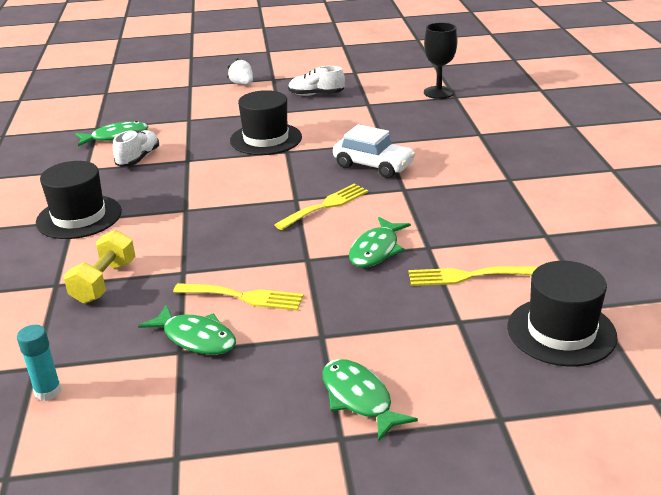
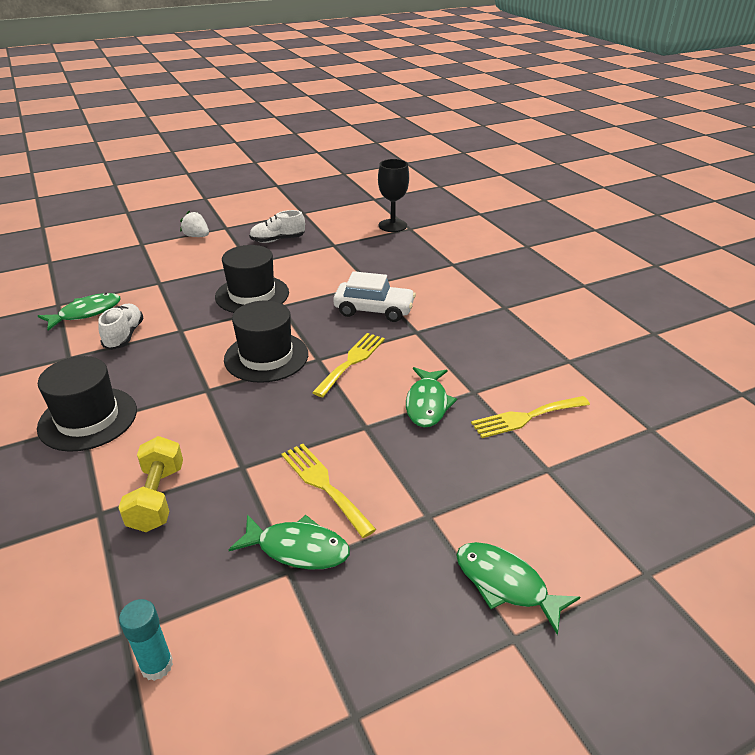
camera: 20 degrees left, 5 degrees up
(244, 297) = (324, 485): yellow fork -> yellow fork turned 120 degrees counterclockwise
(561, 331) = (641, 461): black hat -> black hat (266, 357)

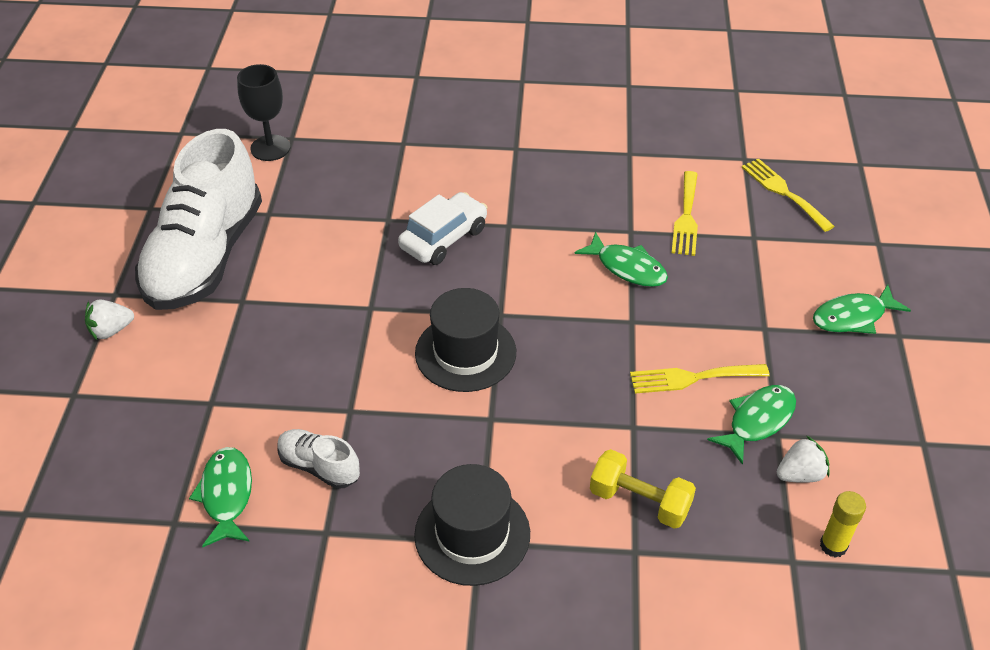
camera: 60 degrees left, 10 degrees up
(157, 665) = (833, 545): turquoise glue stick -> yellow glue stick
(244, 605) = (800, 474): none -> white strawberry
(252, 295) = (324, 323): black hat -> none
(278, 240) = (205, 257): white shoe -> white shoe, size x2.36
(351, 361) = (524, 291): yellow fork -> yellow fork (783, 192)

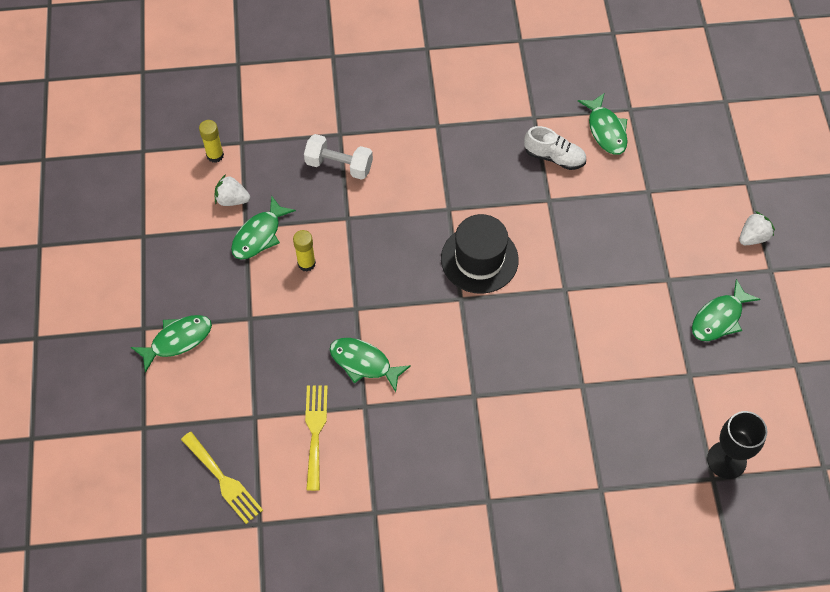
camera: 170 degrees right, 15 degrees up
(205, 257) = (719, 318): white shoe -> green fish
(443, 238) = (527, 371): white car -> none
(472, 534) = (442, 129): black hat -> none
(639, 501) = (339, 165): yellow dumbbell -> white dumbbell
(692, 378) = (306, 263): yellow fork -> yellow glue stick
(800, 474) = (232, 199): white strawberry -> white strawberry turned 45 degrees clockwise

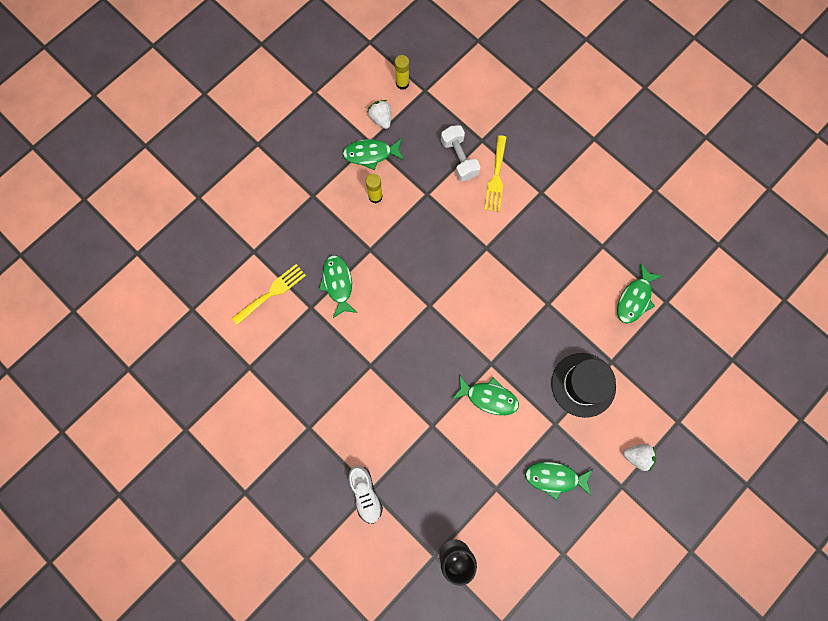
camera: 50 degrees right, 15 degrees up
(177, 340) = (265, 168): green fish -> green fish (488, 397)
(223, 480) = (202, 267): yellow fork -> yellow fork (496, 177)
(479, 259) = (466, 294): black hat -> black hat (583, 385)
(554, 157) = (583, 282): white shoe -> white shoe (365, 494)

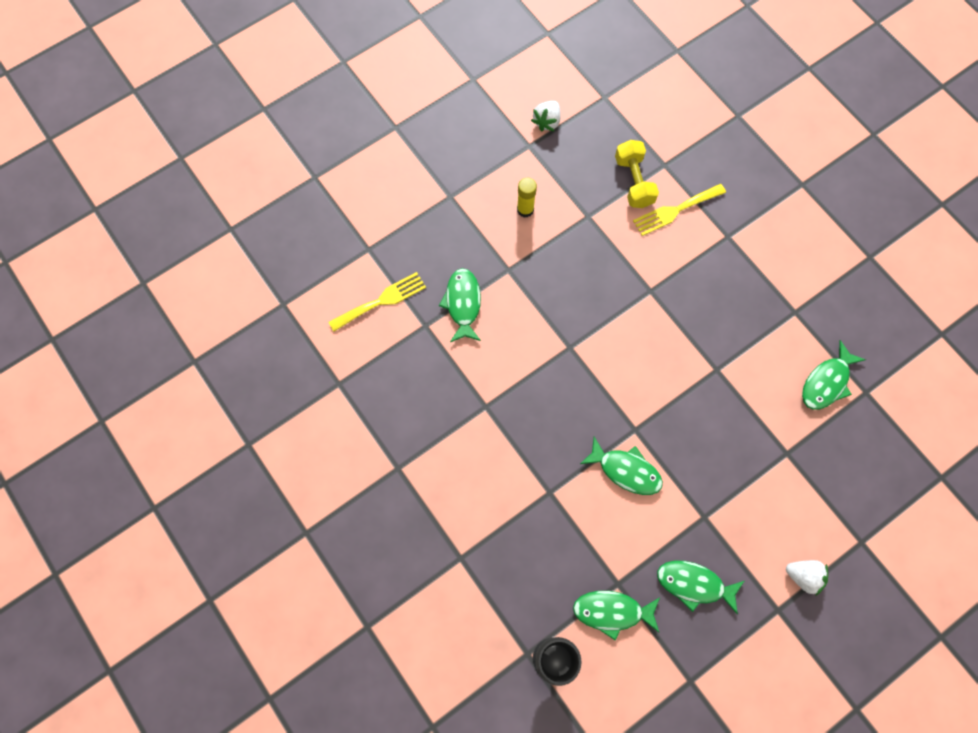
camera: 10 degrees right, 5 degrees down
(365, 494) = (454, 561): white shoe -> none
(371, 154) = (528, 160): green fish -> green fish (612, 612)
(381, 119) = (547, 122): white strawberry -> white strawberry turned 135 degrees counterclockwise
(402, 83) = (579, 85): yellow glue stick -> none
(459, 158) = (633, 181): white dumbbell -> yellow dumbbell
(496, 177) = (675, 210): yellow fork -> yellow fork turned 45 degrees clockwise
(583, 385) = (747, 475): black hat -> none

